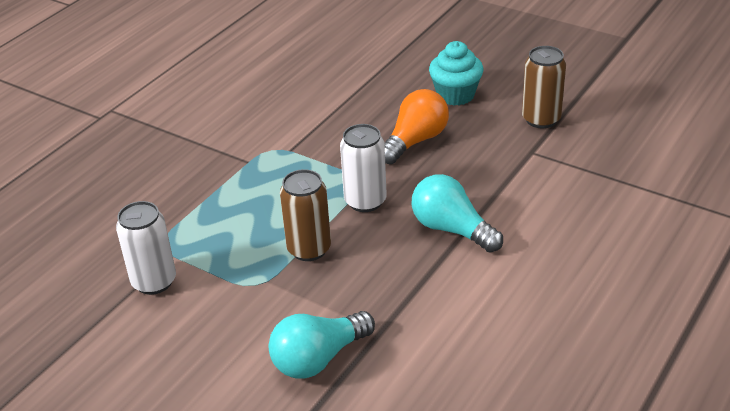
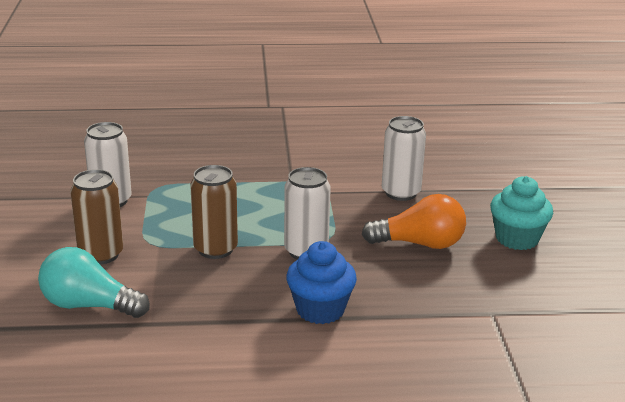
camera: 50 degrees right, 10 degrees down
(334, 115) = (401, 193): none -> white can
(451, 229) = (320, 310): turquoise light bulb -> blue cupcake
(541, 119) = (551, 300): brown can -> brown can (101, 255)

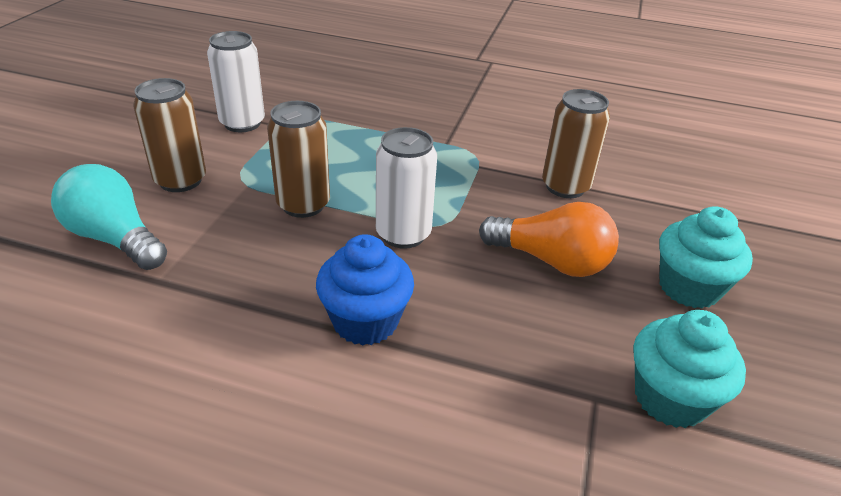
camera: 20 degrees right, 10 degrees up
(401, 193) = (565, 187): white can -> brown can
(534, 302) = (670, 398): none -> turquoise cupcake

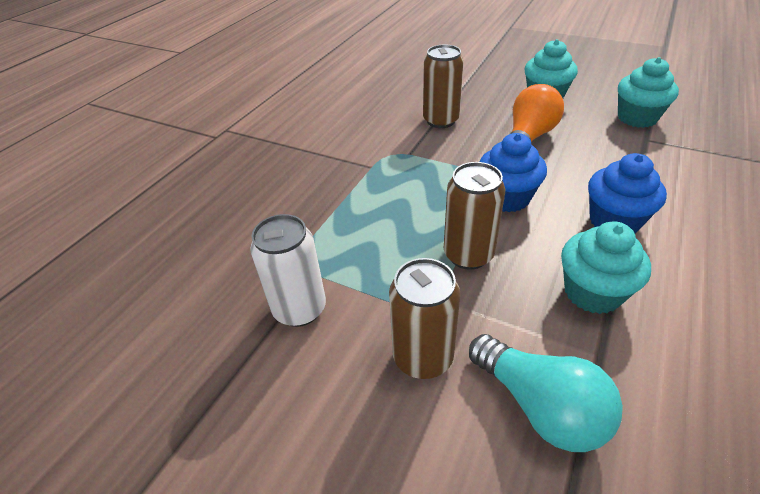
camera: 75 degrees left, 5 degrees up
(115, 238) = (540, 406): turquoise light bulb -> turquoise light bulb turned 90 degrees counterclockwise
(241, 285) = (592, 292): none -> turquoise cupcake
(403, 234) = (507, 198): white can -> blue cupcake

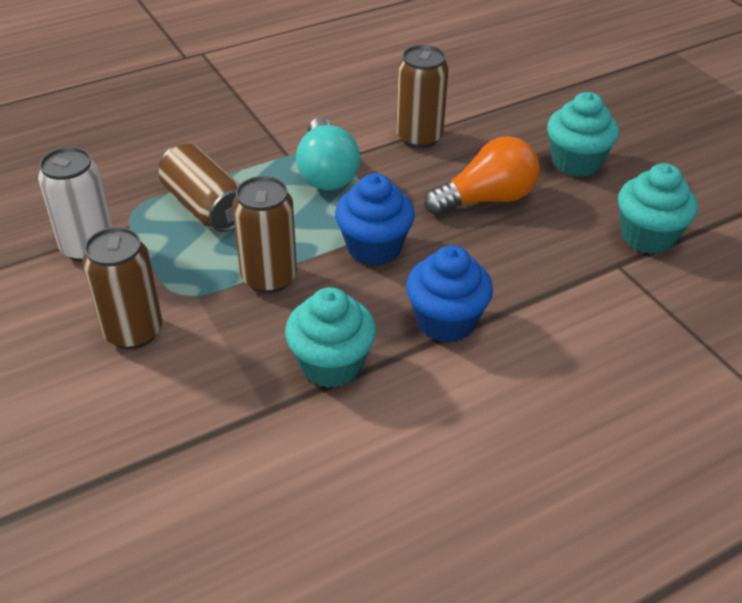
camera: 30 degrees right, 0 degrees up
(358, 229) = (206, 207): none -> brown can
(540, 406) = (173, 412): turquoise light bulb -> turquoise light bulb (326, 172)

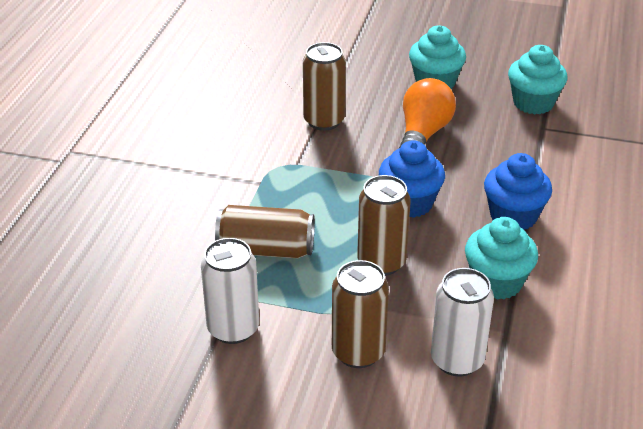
camera: 45 degrees left, 5 degrees down
(189, 399) = (457, 360): none -> white can
(326, 172) = (305, 178): turquoise light bulb -> none

